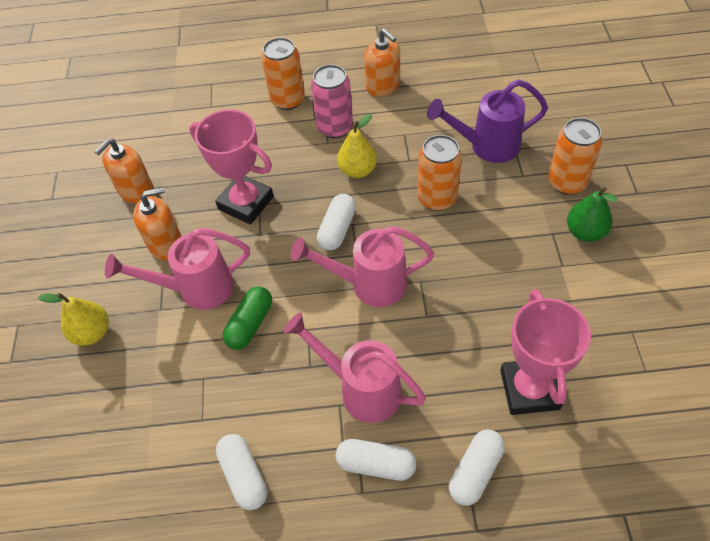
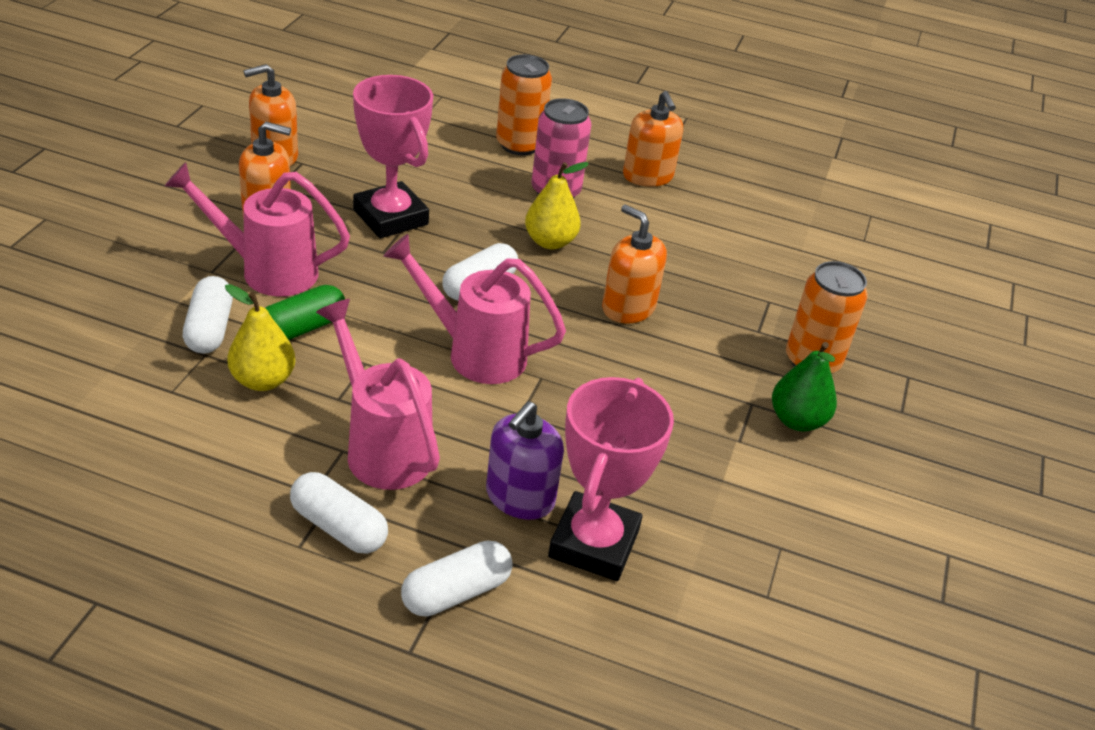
camera: 15 degrees right, 15 degrees down
(92, 333) = (118, 259): yellow pear -> yellow pear (263, 380)
(244, 476) = (174, 464): white capsule -> white capsule (209, 329)
(437, 198) = (628, 308): orange can -> orange soap dispenser
(466, 380) = (520, 497): none -> purple soap dispenser
(486, 146) = (733, 284): purple watering can -> none

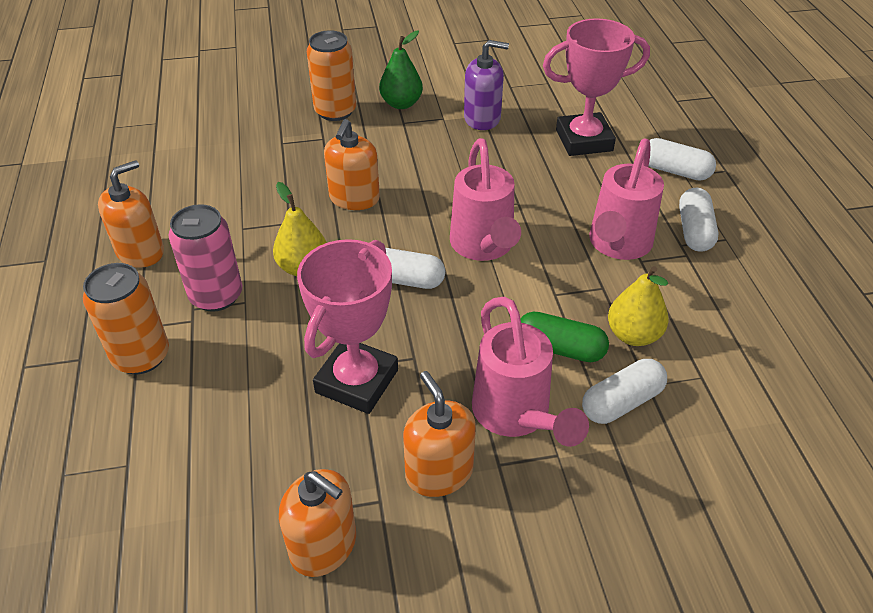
camera: 115 degrees left, 5 degrees up
(520, 497) = (585, 176): purple soap dispenser -> purple soap dispenser (482, 118)

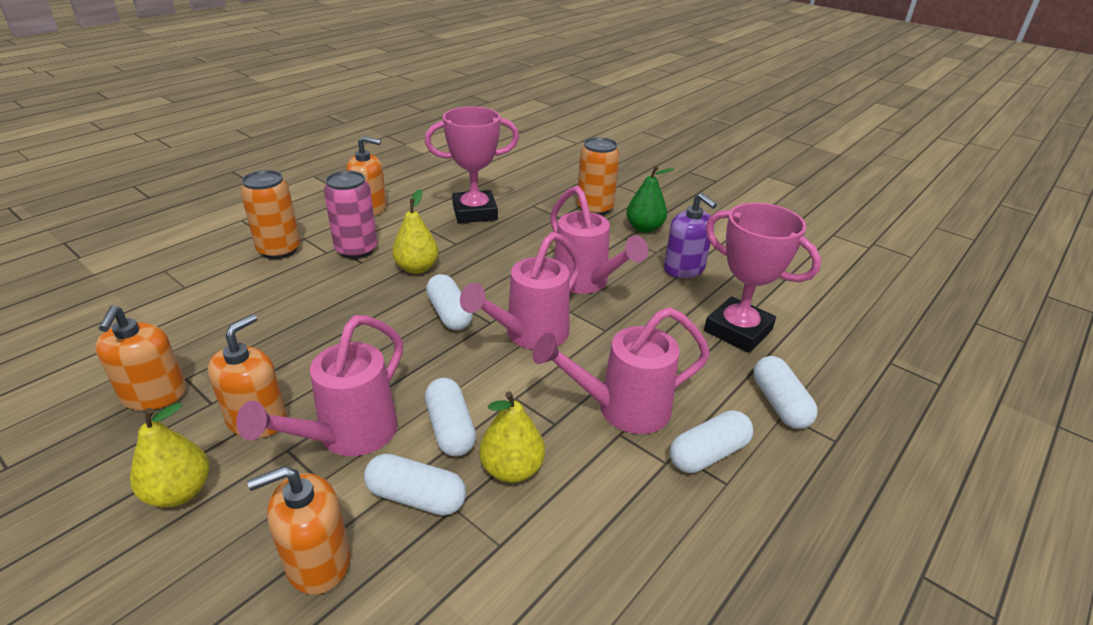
camera: 50 degrees right, 10 degrees down
(354, 198) = (512, 256): orange soap dispenser -> orange soap dispenser (318, 562)
(357, 381) = (323, 340): pink trophy -> pink trophy (475, 212)
(445, 179) = (586, 283): none -> pink watering can
(495, 561) = (179, 492): none -> yellow pear
(560, 348) = (450, 429): green capsule -> white capsule

